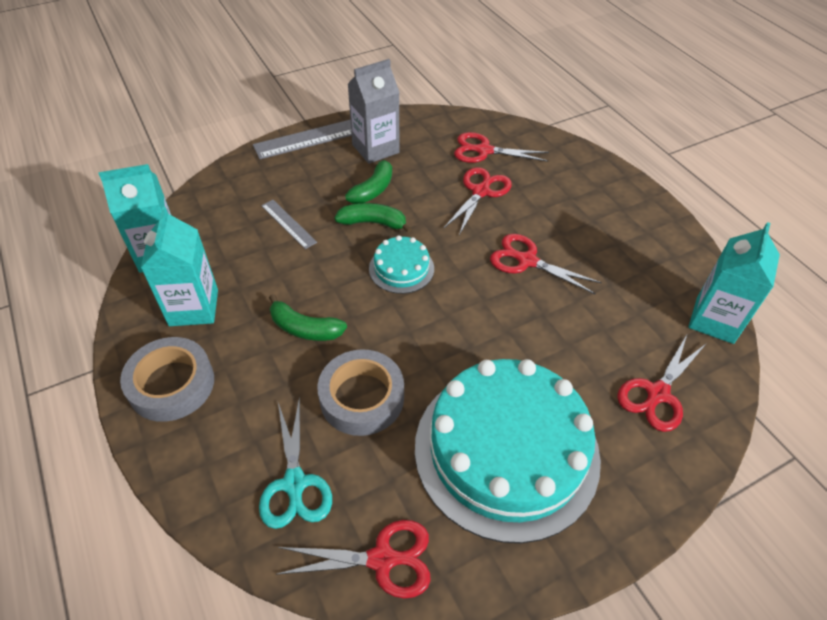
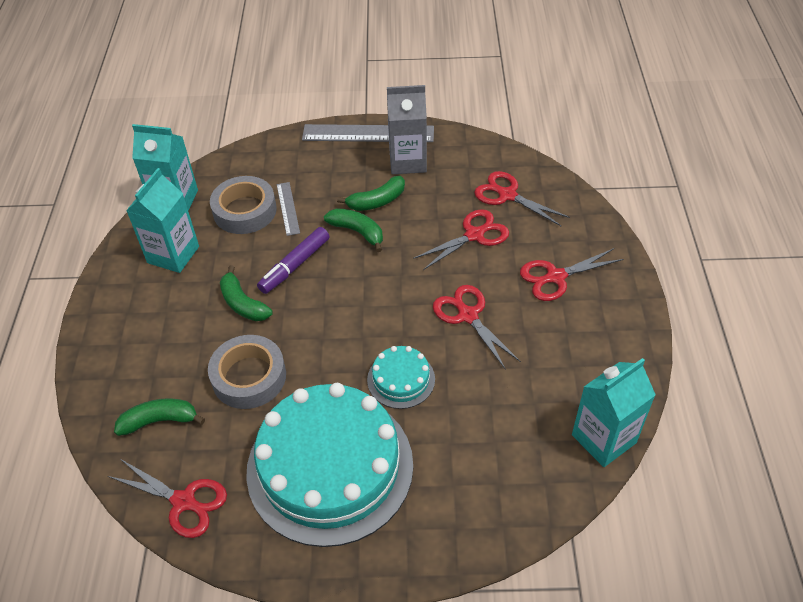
camera: 30 degrees right, 0 degrees up
(171, 384) = (123, 309): grey tape -> grey tape (245, 211)
(295, 484) = (159, 421): turquoise scissors -> green banana
(333, 273) = (295, 265): none -> purple marker
(401, 268) = (353, 282): turquoise cake -> turquoise cake (401, 379)
(657, 394) = (493, 479): red scissors -> red scissors (555, 277)

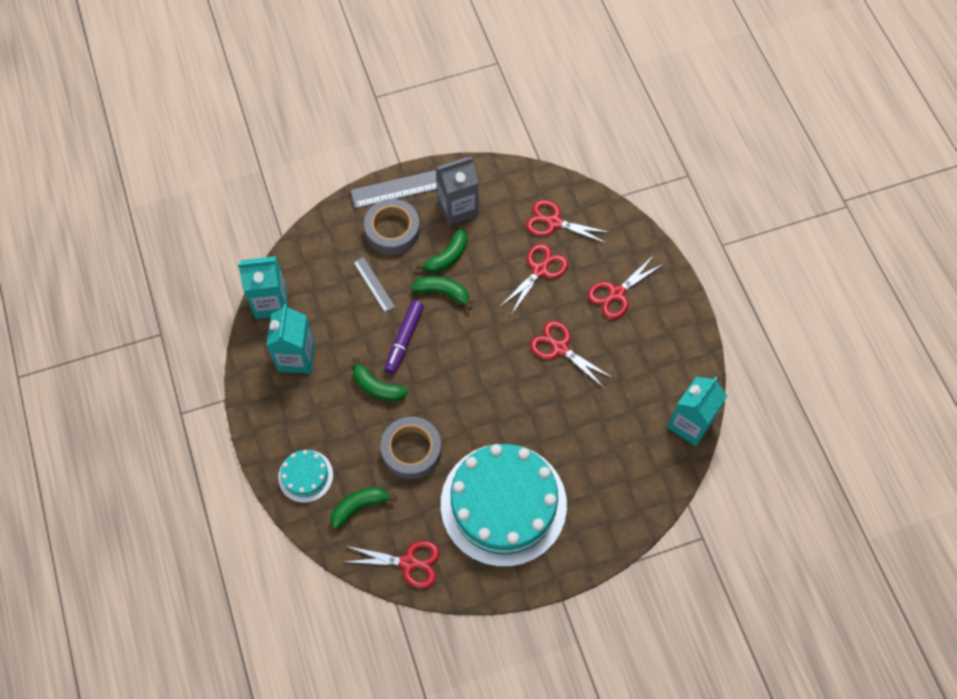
camera: 20 degrees left, 15 degrees up
(245, 211) = (337, 297): grey tape -> grey tape (392, 230)
(401, 379) = (528, 418): turquoise cake -> turquoise cake (305, 476)

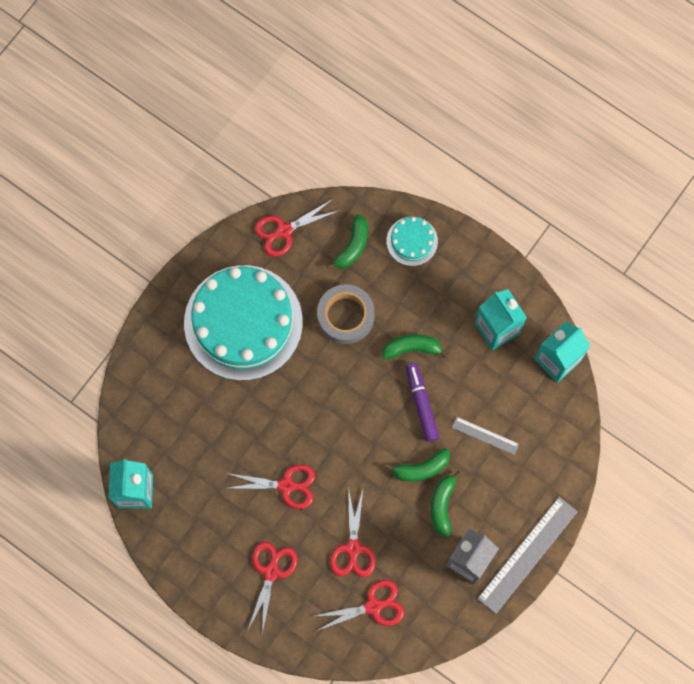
camera: 145 degrees right, 10 degrees up
(392, 230) = (509, 498): grey tape -> none

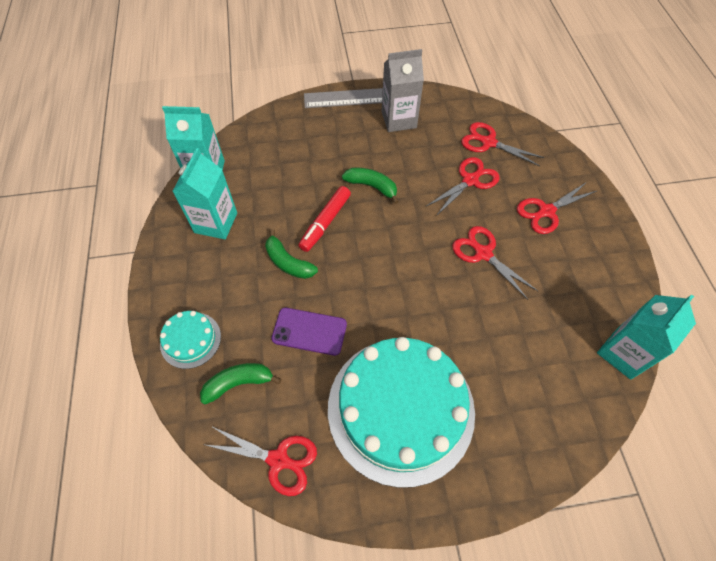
camera: 135 degrees left, 15 degrees down
(345, 316) = (309, 331): grey tape -> purple phone
(421, 404) = (325, 222): purple marker -> red marker
(442, 505) = (381, 157): green banana -> none
(485, 435) = (307, 170): grey ruler -> none

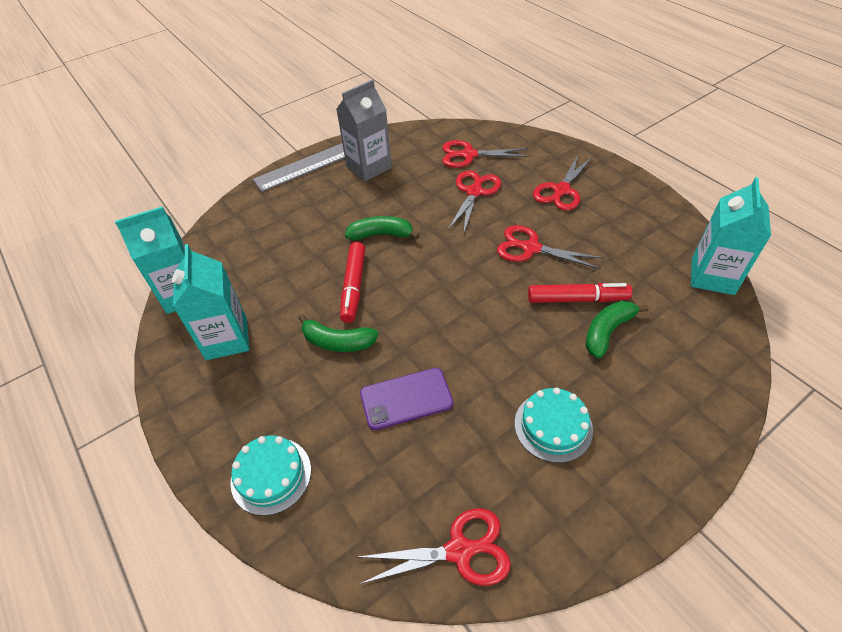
camera: 25 degrees left, 10 degrees down
(238, 383) = (360, 492): green banana -> green banana (607, 331)
(401, 408) = (553, 426): turquoise cake -> turquoise cake, size x0.44
(490, 316) = (577, 299): none -> red marker

